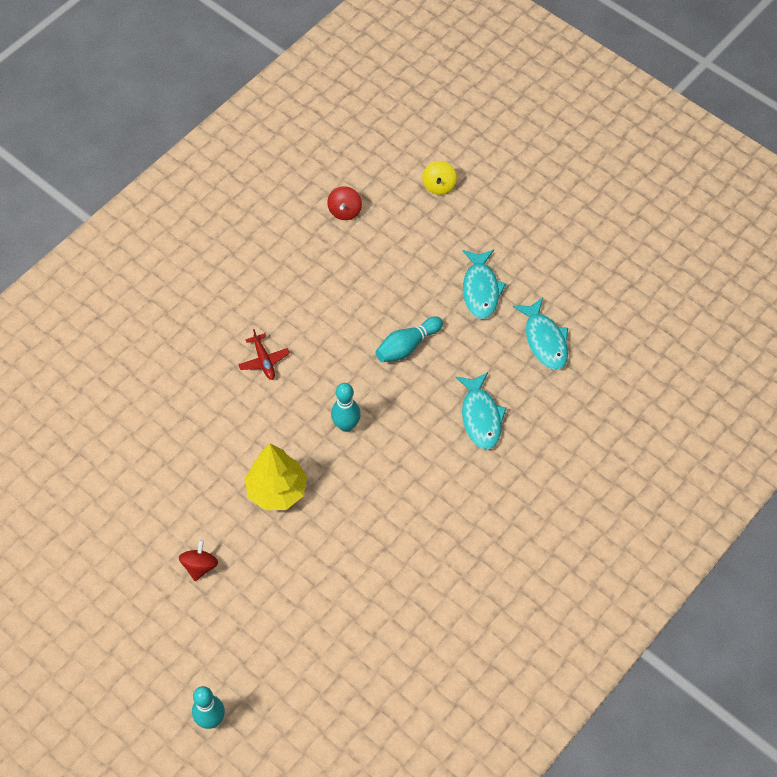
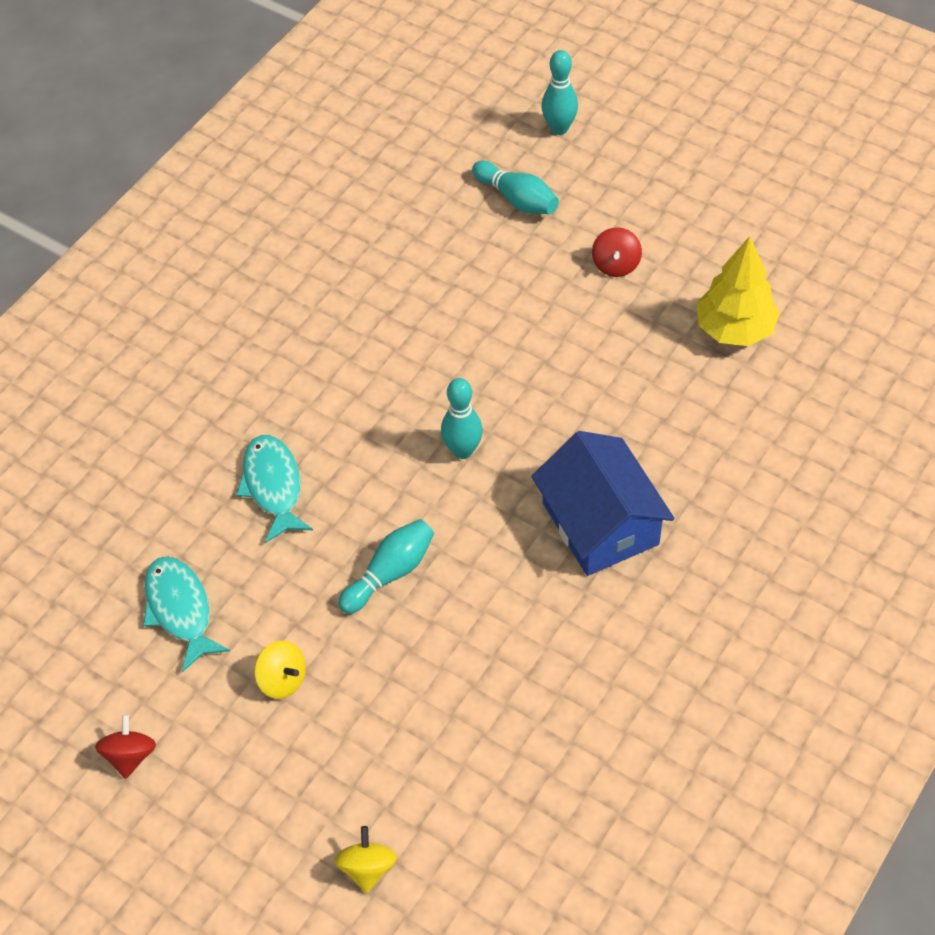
camera: 175 degrees right, 5 degrees down
(263, 645) = (517, 199): none -> turquoise bowling pin
(264, 361) = (600, 523): red plane -> blue house
(277, 490) = (540, 358): yellow tree -> yellow tree (734, 329)
(345, 211) = (526, 793): red spinning top -> red spinning top (130, 756)
(481, 289) = (282, 680): turquoise fish -> yellow spinning top

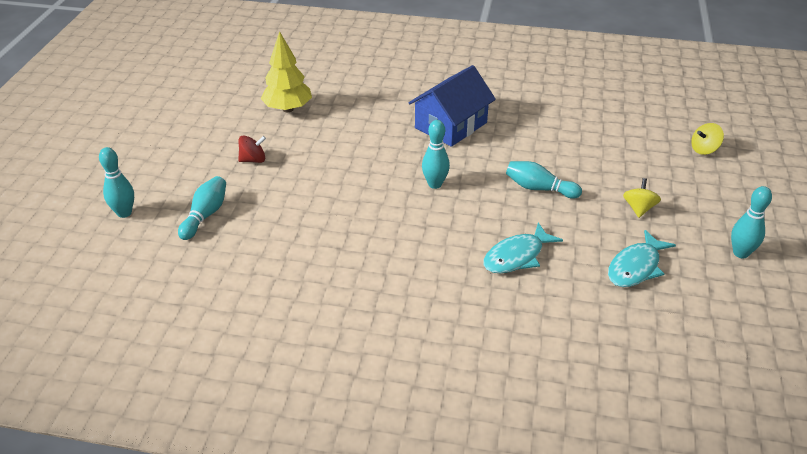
camera: 115 degrees left, 15 degrees down
(130, 756) = (740, 253): red spinning top -> turquoise bowling pin

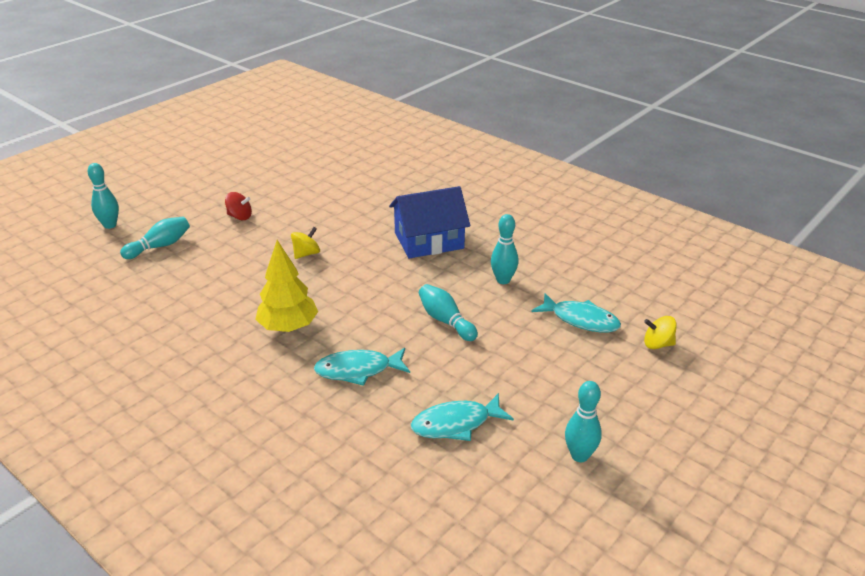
camera: 30 degrees right, 5 degrees down
(288, 109) = (310, 186): yellow tree -> yellow tree (288, 327)
(435, 184) = (358, 284): turquoise bowling pin -> turquoise bowling pin (503, 280)
(634, 150) = (580, 320): none -> turquoise fish
(639, 208) = (521, 373): yellow spinning top -> yellow spinning top (306, 254)

